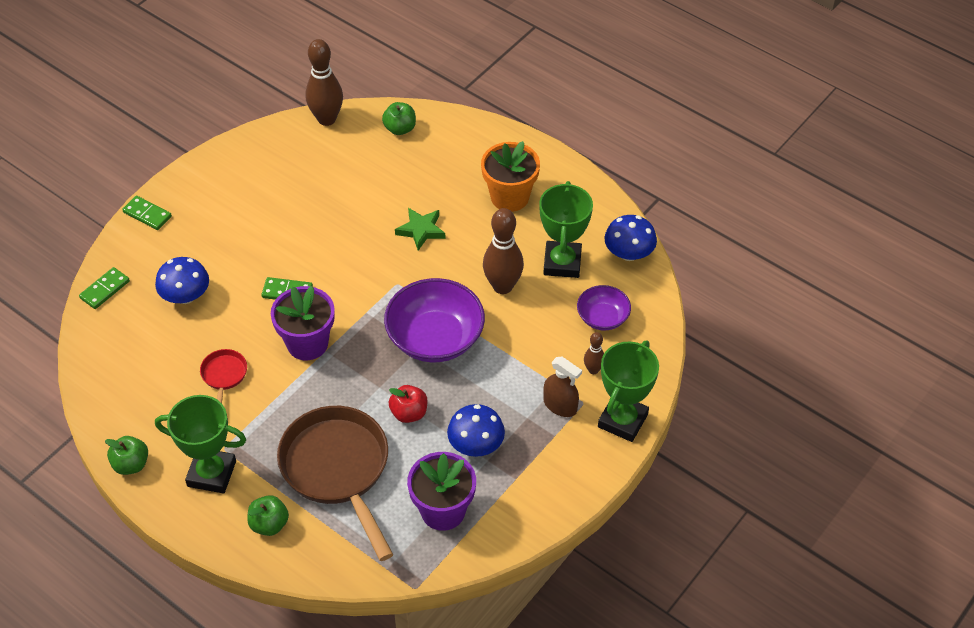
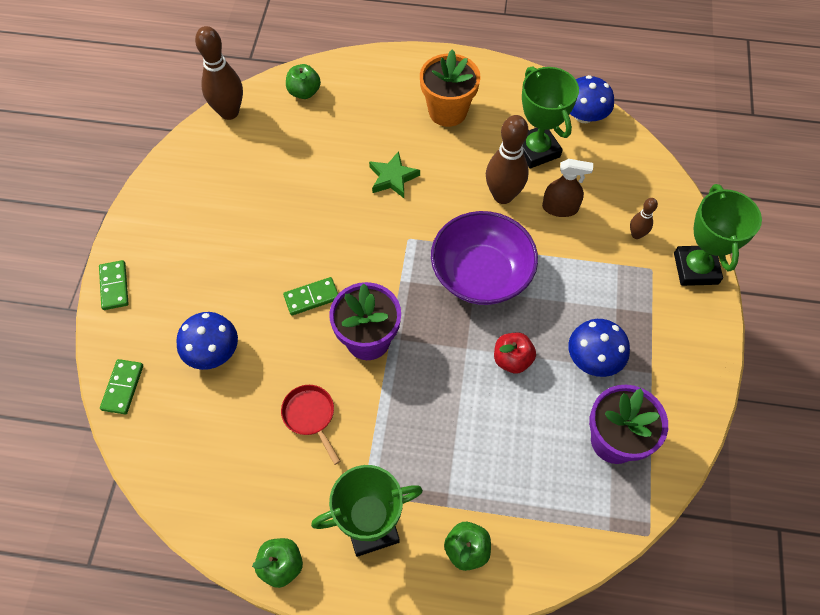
camera: 30 degrees left, 10 degrees up
(147, 214) = (114, 286): green domino -> green domino turned 75 degrees clockwise
(338, 470) = (490, 453): brown pan -> none
(560, 405) = (635, 282): brown spray bottle -> brown spray bottle (560, 208)
(602, 317) = (607, 183): purple bowl -> none

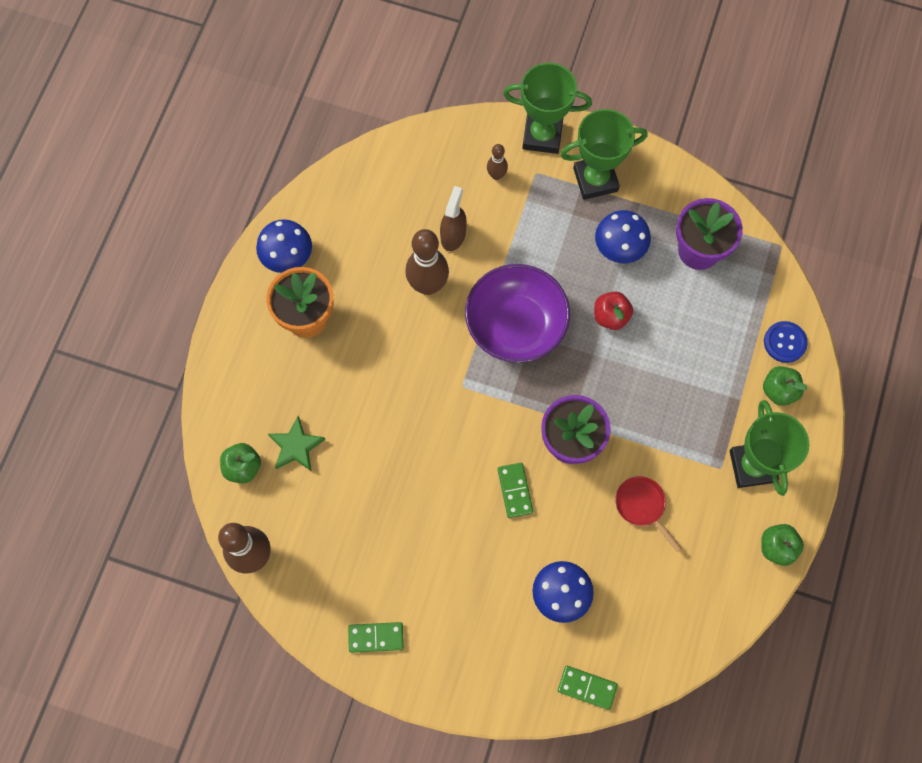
camera: 80 degrees left, 10 degrees up
(114, 286) = (467, 695): green domino -> green domino (376, 637)
(310, 416) = (642, 506): red pan -> red pan turned 75 degrees clockwise
(393, 178) = (384, 389): green star -> green star (296, 446)
(527, 551) = (784, 342): none -> blue button
(536, 150) = (378, 240): green trophy -> green trophy (595, 180)
(584, 115) = (343, 184): blue mushroom -> blue mushroom (287, 256)

